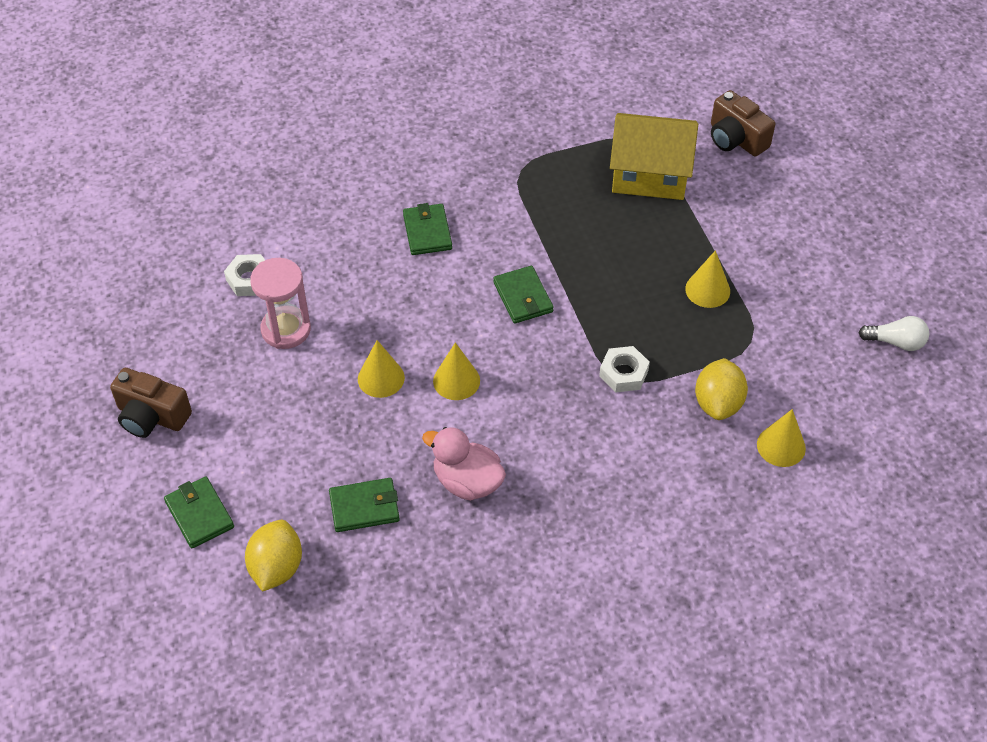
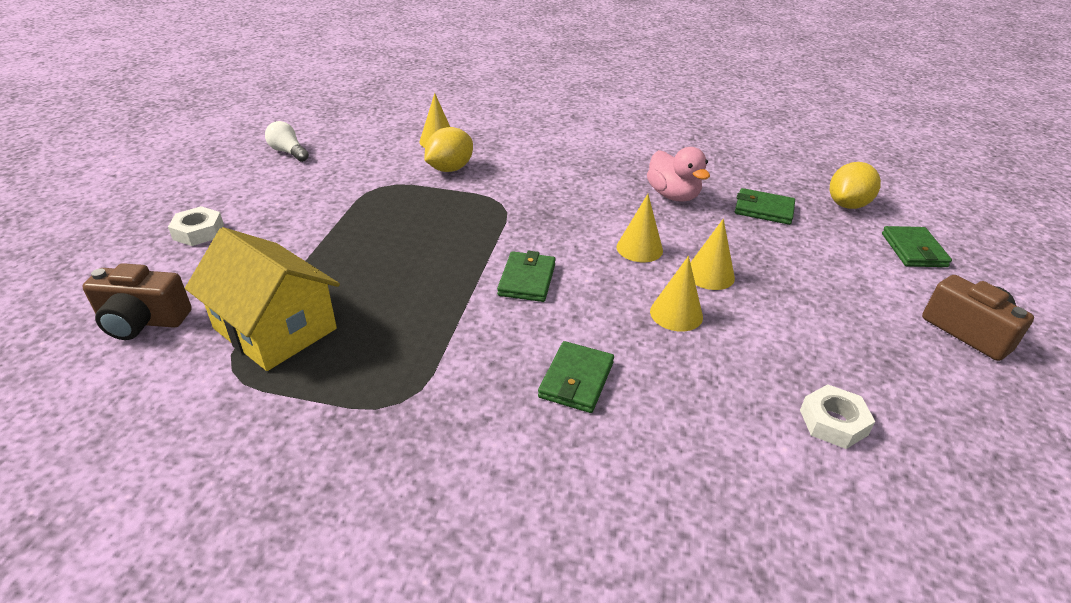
camera: 150 degrees left, 15 degrees down
(286, 329) = (797, 350): pink hourglass -> none
(623, 373) = (496, 204): white nut -> white nut (198, 232)
(707, 290) = (365, 223): yellow cone -> yellow cone (676, 314)
(736, 139) = (143, 321): brown camera -> brown camera turned 105 degrees clockwise

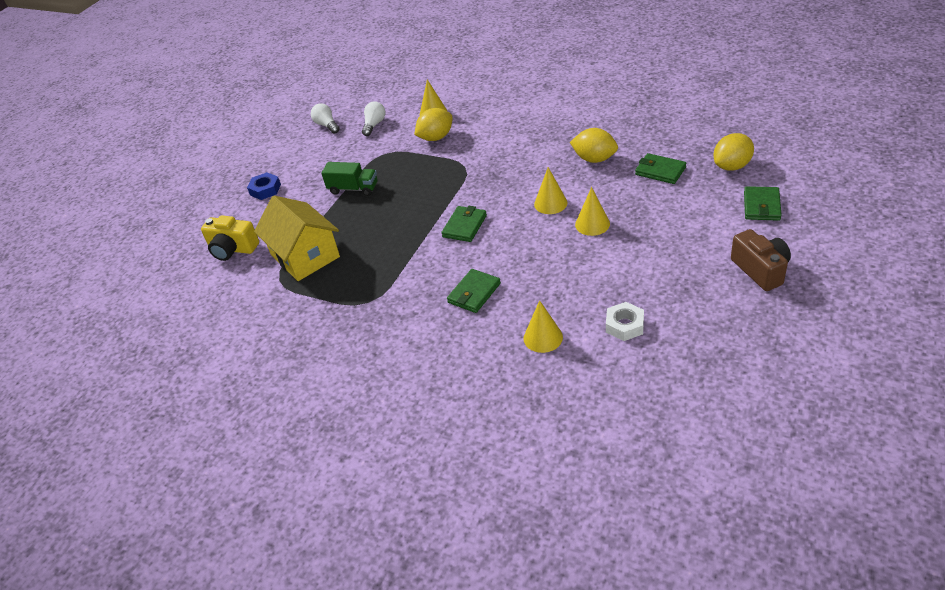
camera: 20 degrees right, 5 degrees up
(143, 321) = (233, 249): brown camera -> yellow camera
(198, 232) = (265, 190): white nut -> blue nut
(342, 230) = (353, 189): none -> green truck
(358, 153) = (374, 125): none -> white light bulb
(673, 195) = (594, 159): pink duck -> yellow lemon
(676, 314) = (555, 252): yellow cone -> yellow cone (543, 337)

